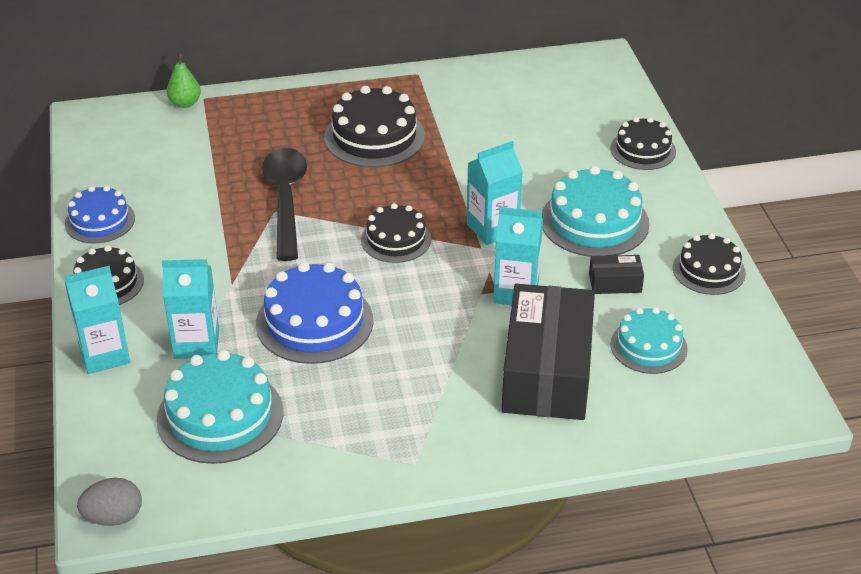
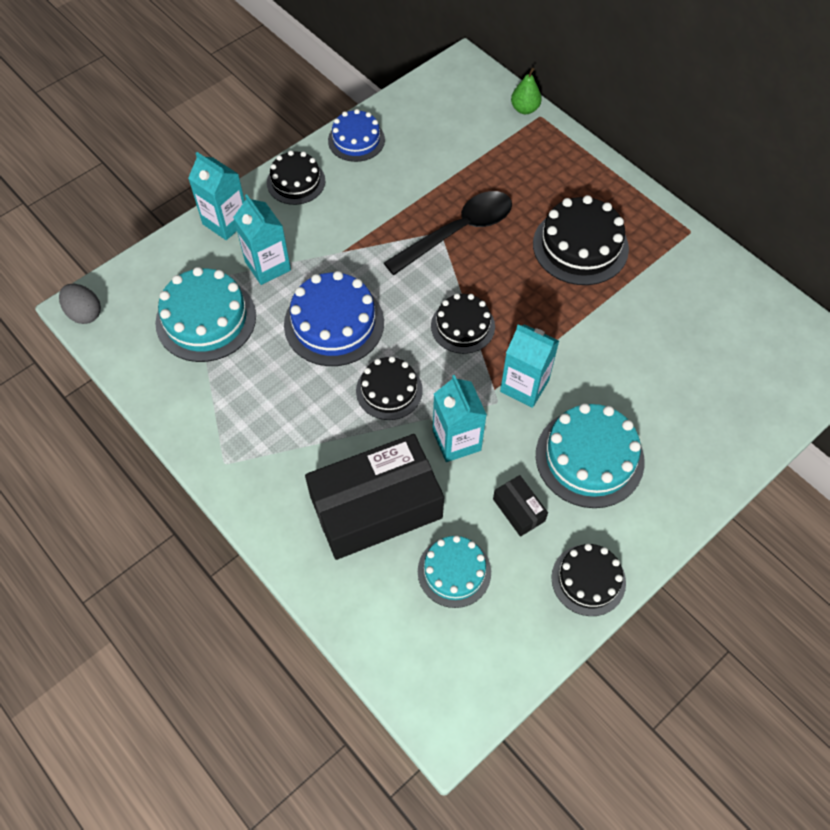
camera: 60 degrees right, 20 degrees up
(643, 150) = (723, 451): black cake -> black cake (389, 390)

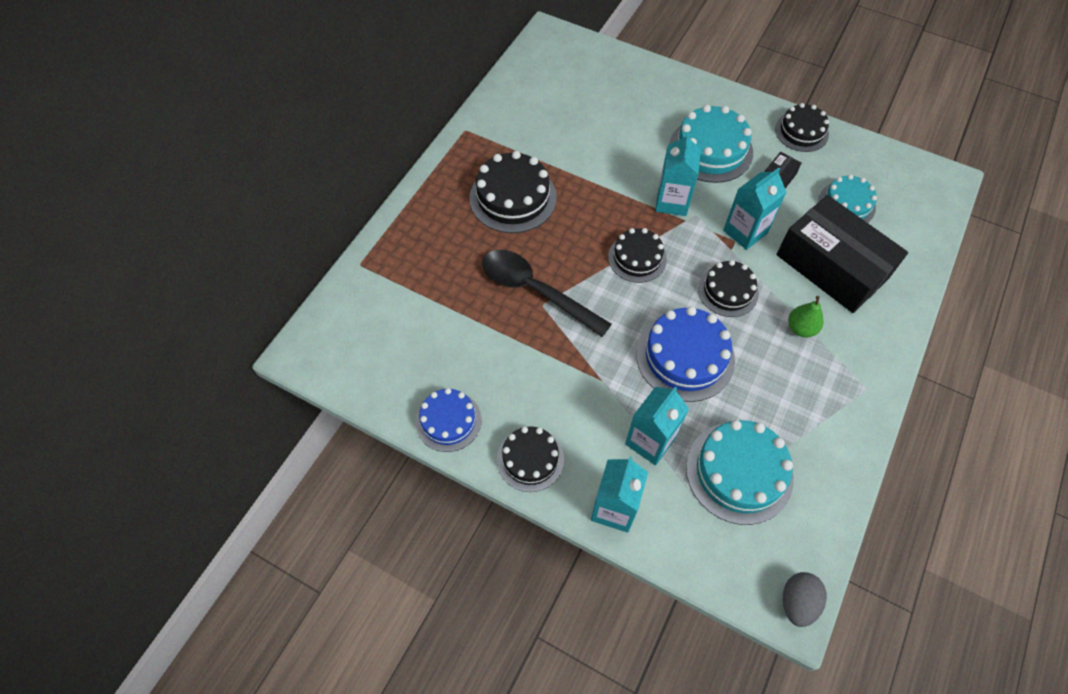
camera: 110 degrees left, 0 degrees up
(524, 109) = (354, 279): green pear -> green pear (801, 328)

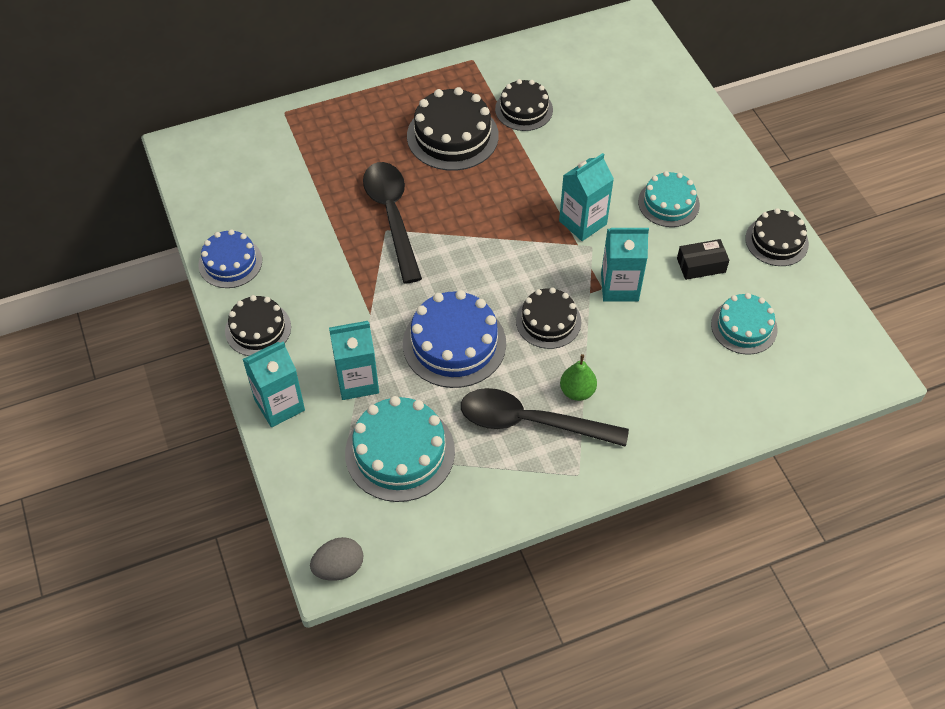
camera: 40 degrees right, 5 degrees down
(637, 258) = (501, 246): black cake -> black cake (524, 109)
(710, 150) = (668, 203): turquoise cake -> turquoise cake, size x0.64
(797, 375) = (530, 422): none -> black spoon
(831, 266) = (665, 365): black box -> none

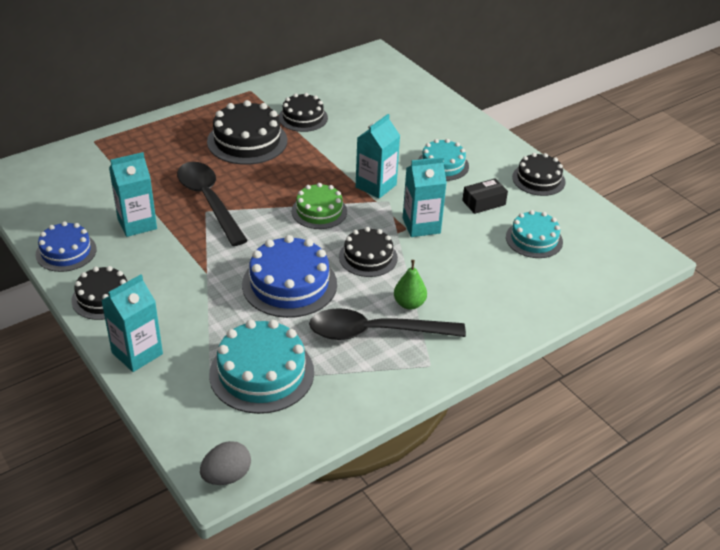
camera: 15 degrees left, 15 degrees down
(357, 381) = (207, 324): turquoise carton -> turquoise carton (137, 224)
(510, 249) = (319, 211): none -> green cake

